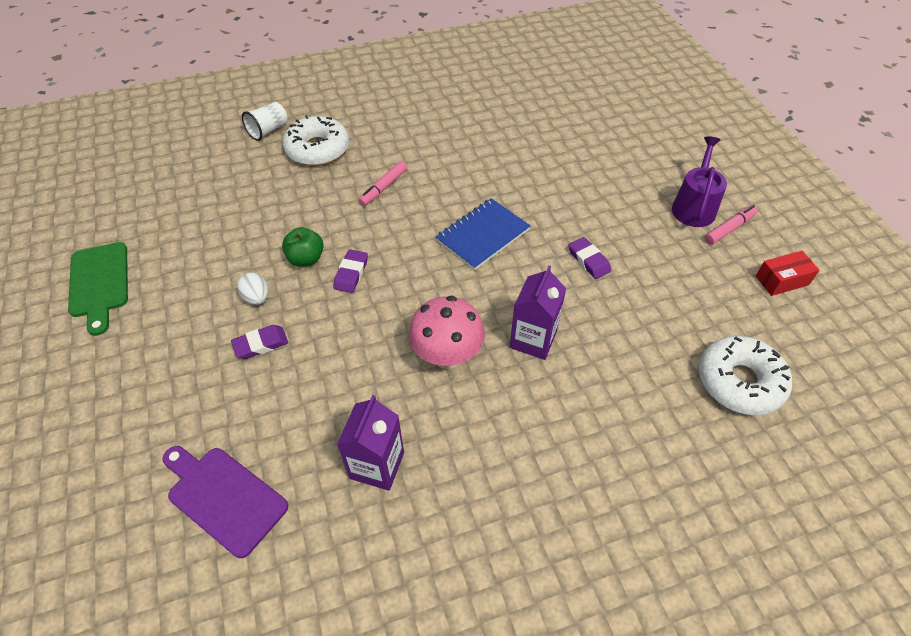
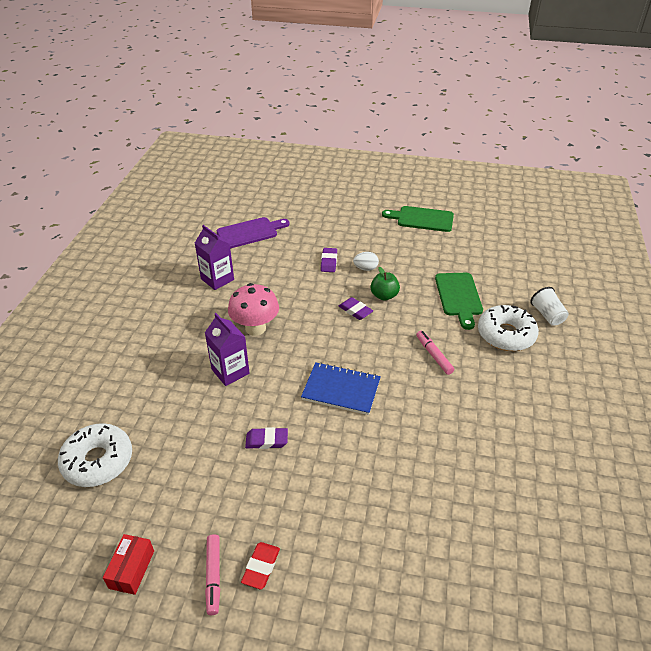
camera: 120 degrees right, 10 degrees down
(272, 197) = (459, 297): none -> green cutting board
(482, 235) = (341, 390): blue notebook -> blue notebook turned 60 degrees counterclockwise
(694, 207) = (261, 567): purple watering can -> red eraser

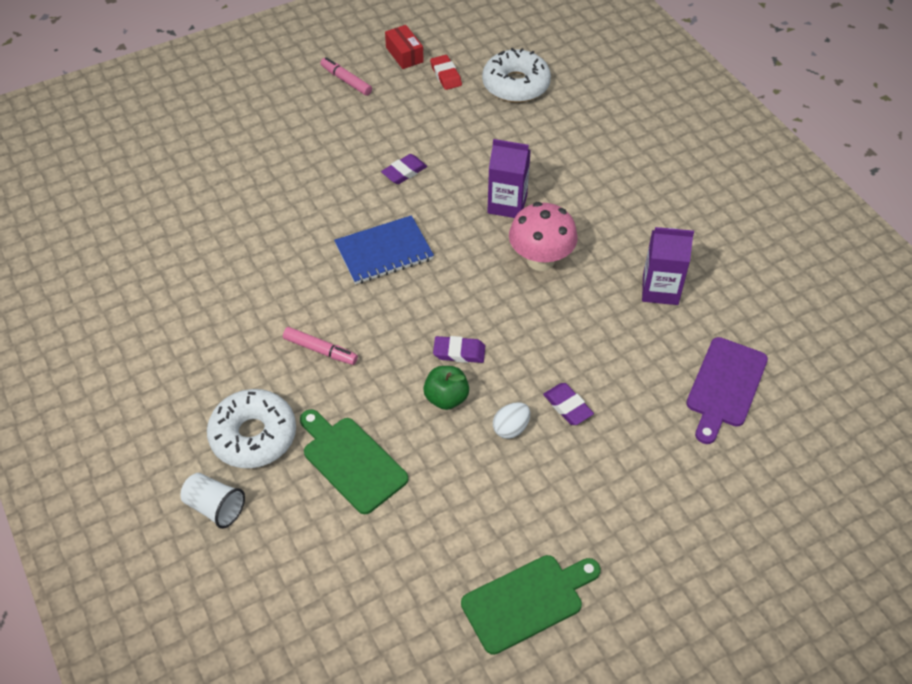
camera: 140 degrees right, 10 degrees up
(261, 567) = (319, 102): red eraser -> red eraser (446, 75)

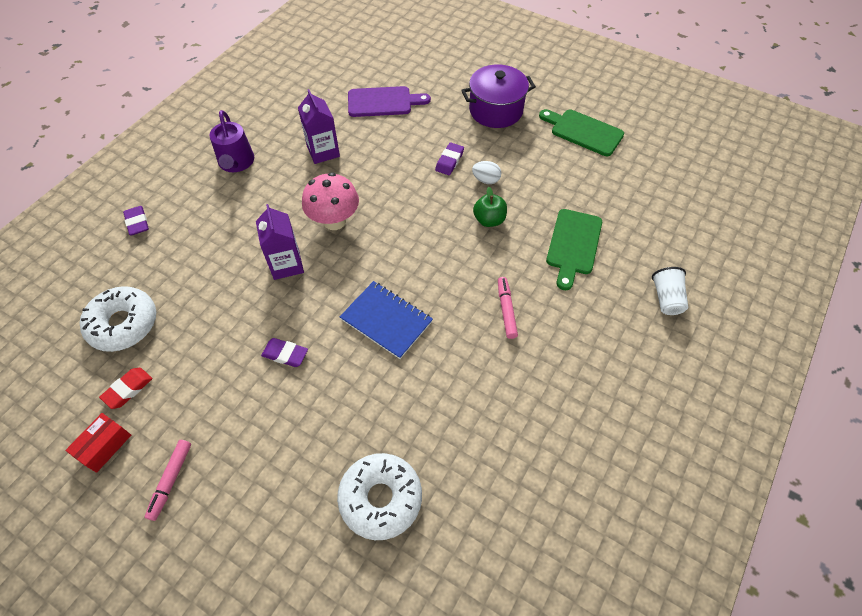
camera: 120 degrees left, 5 degrees up
(253, 436) = (602, 309): white donut -> white donut (380, 498)
(459, 352) = (448, 230): purple eraser -> purple eraser (137, 223)
(636, 512) = (496, 110): none -> purple pot
(685, 209) = (236, 163): none -> purple watering can

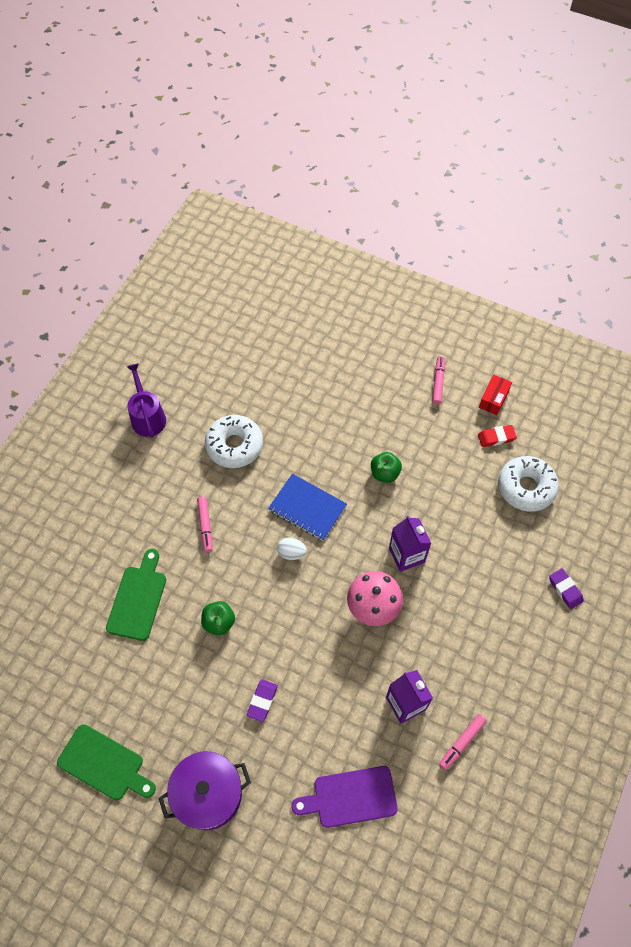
camera: 175 degrees right, 5 degrees up
(128, 389) = (496, 437): red eraser -> red eraser turned 45 degrees clockwise
(236, 163) = (497, 677): purple watering can -> purple watering can (147, 417)
(284, 125) = (462, 742): none -> pink marker
(285, 354) = (385, 473): purple eraser -> green apple
(380, 498) = (294, 383): white donut -> white donut (234, 445)
(486, 180) = (222, 676): white egg -> white egg (291, 553)
(666, 299) = (63, 548): white cup -> none

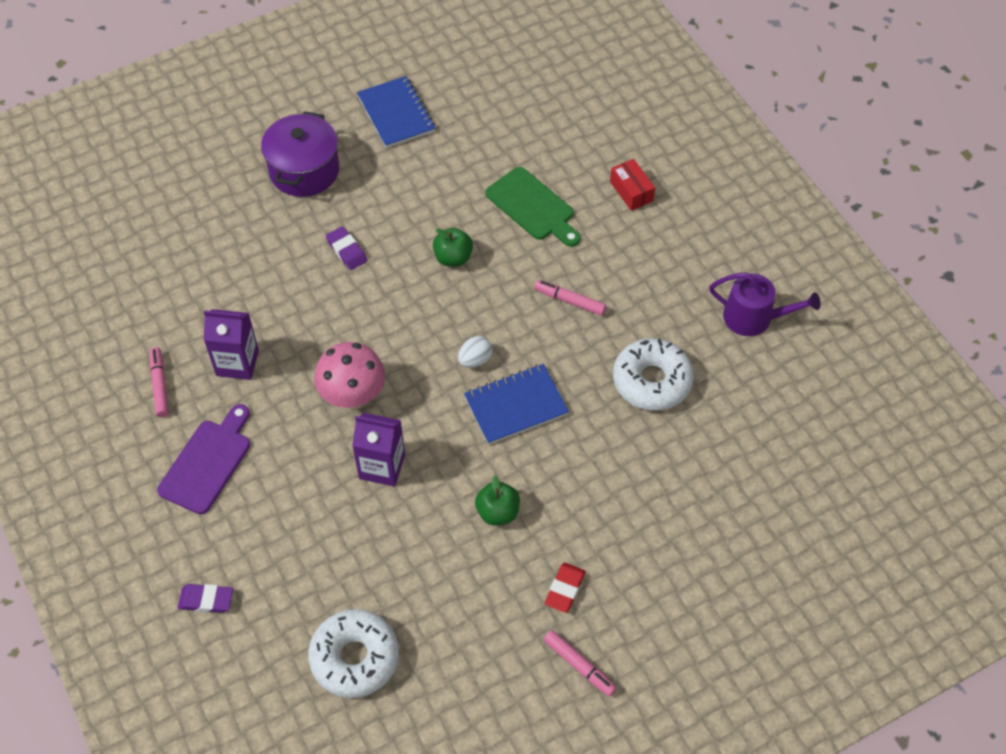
camera: 125 degrees right, 5 degrees down
(104, 764) = (396, 114): green cutting board -> blue notebook
(350, 797) = (203, 268): purple cutting board -> purple cutting board (208, 462)
(493, 399) = (503, 718): red box -> red box (631, 191)
(496, 437) = (447, 676): red eraser -> red eraser (565, 589)

